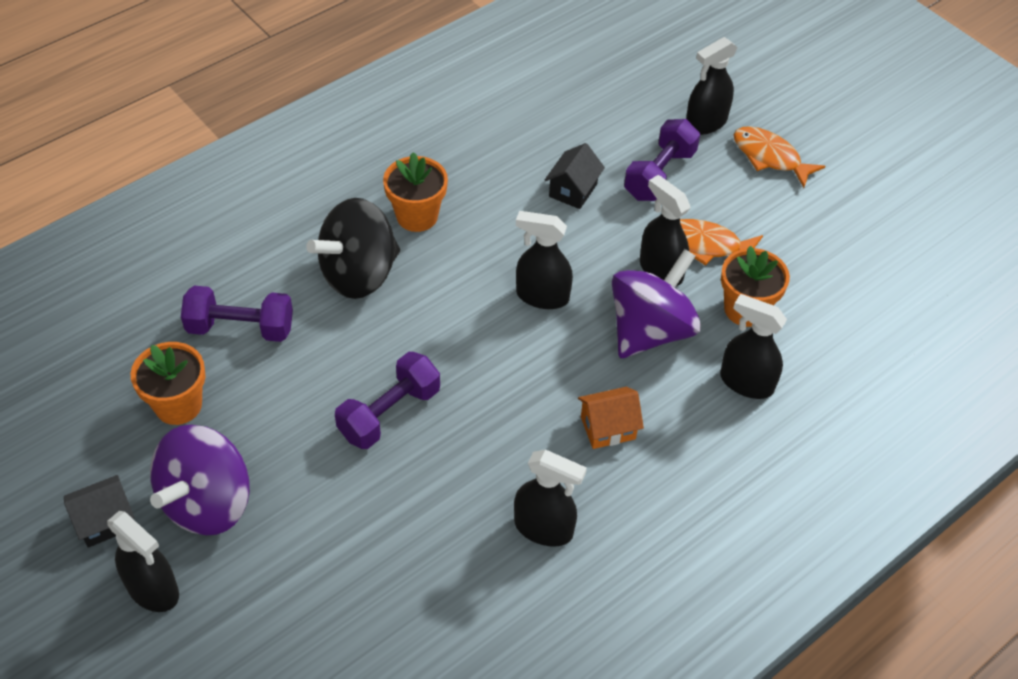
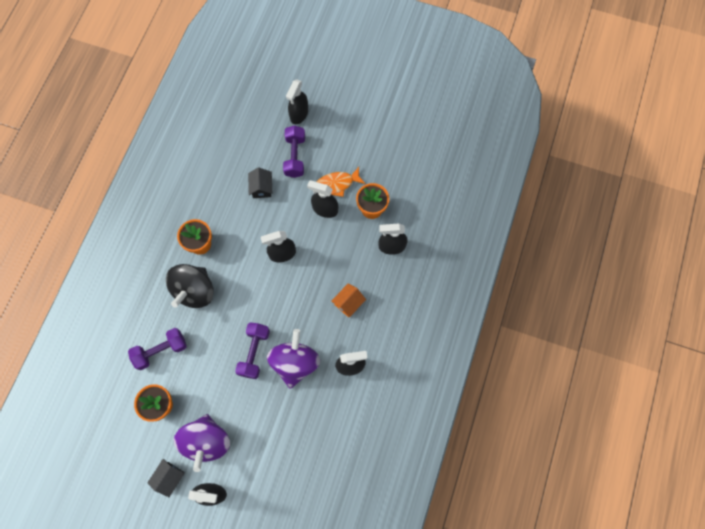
camera: 30 degrees left, 20 degrees up
(650, 330) = (338, 244): purple spinning top -> purple spinning top (295, 363)
(769, 157) = (338, 118): orange fish -> none

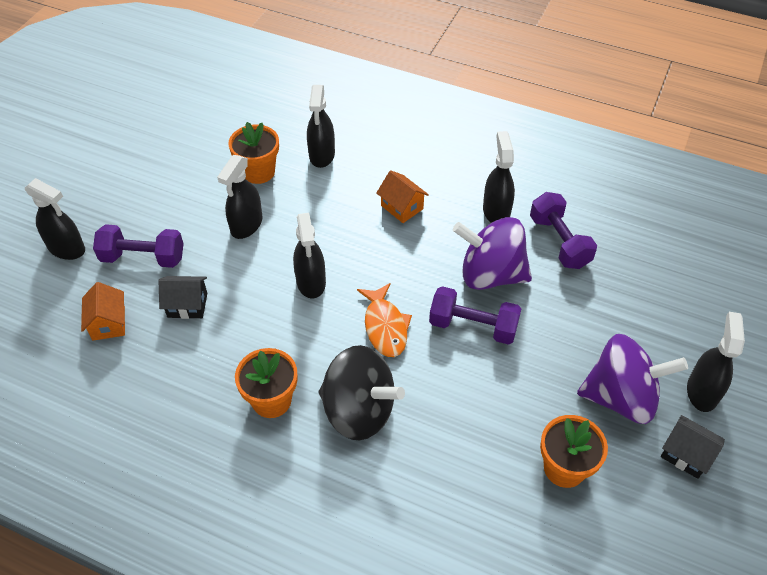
camera: 85 degrees left, 20 degrees down
(161, 351) = (466, 468): purple dumbbell -> purple dumbbell (559, 242)
(247, 150) = (108, 323): none -> orange house
(336, 184) = (208, 209): orange fish -> orange fish (385, 327)

